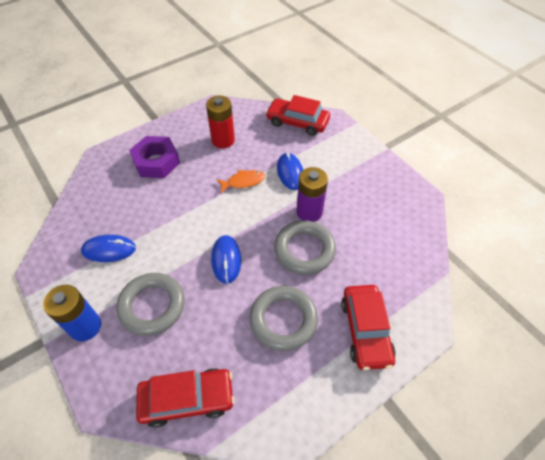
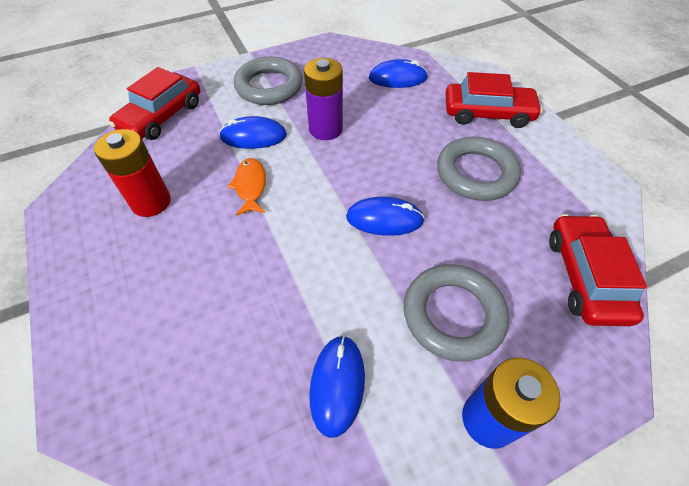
camera: 80 degrees left, 0 degrees up
(156, 162) = (153, 302): purple nut -> none
(304, 250) = (382, 142): grey ring -> grey ring (269, 86)
(392, 253) = (397, 78): none -> blue mouse

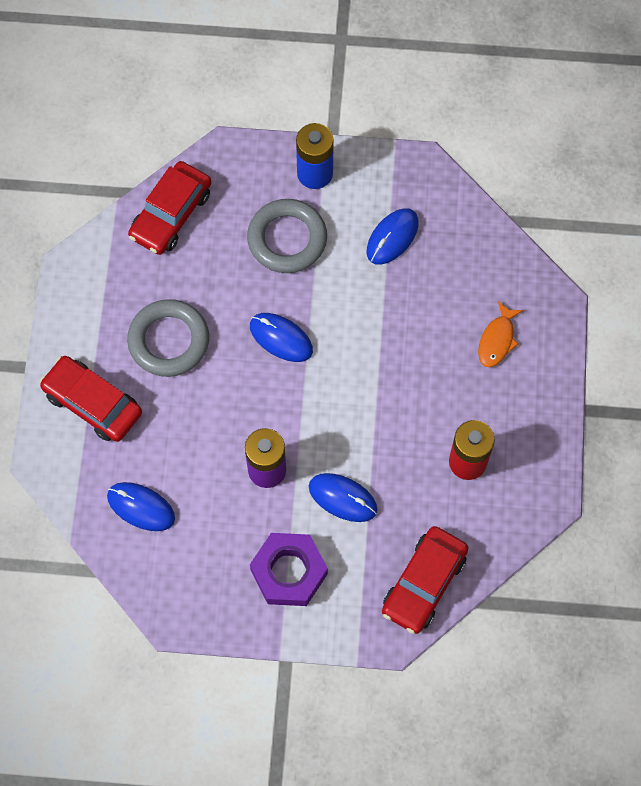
camera: 150 degrees left, 15 degrees up
(161, 116) = (424, 583): red car -> red car turned 150 degrees clockwise
(250, 186) = (374, 434): orange fish -> orange fish (497, 340)
(269, 86) = (289, 572): grey ring -> purple nut

